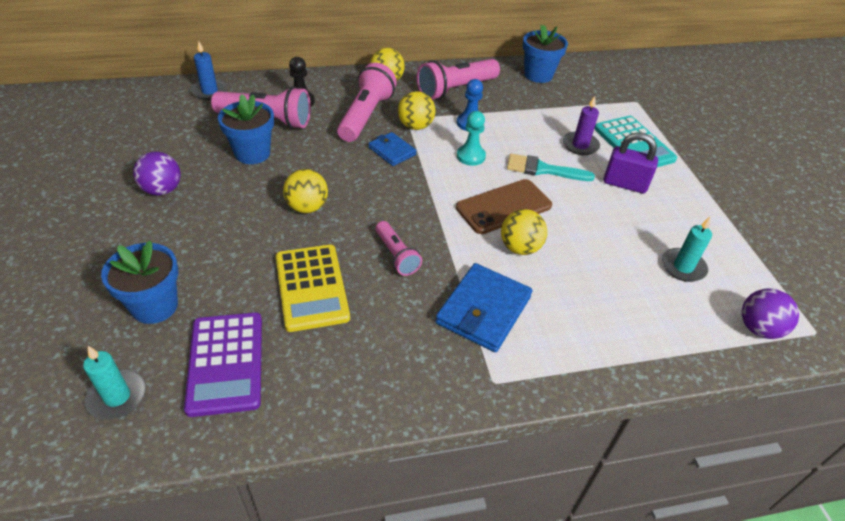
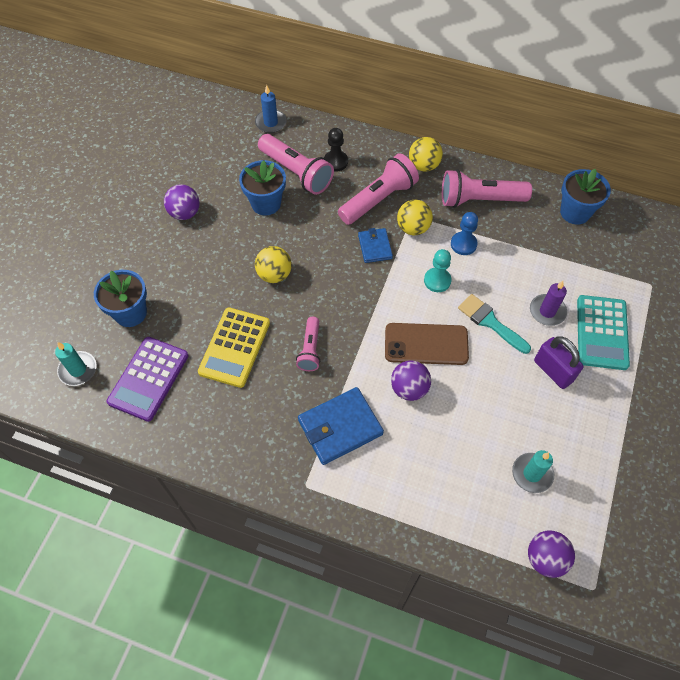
camera: 35 degrees right, 15 degrees up
(520, 248) = (409, 388): yellow ball -> purple ball

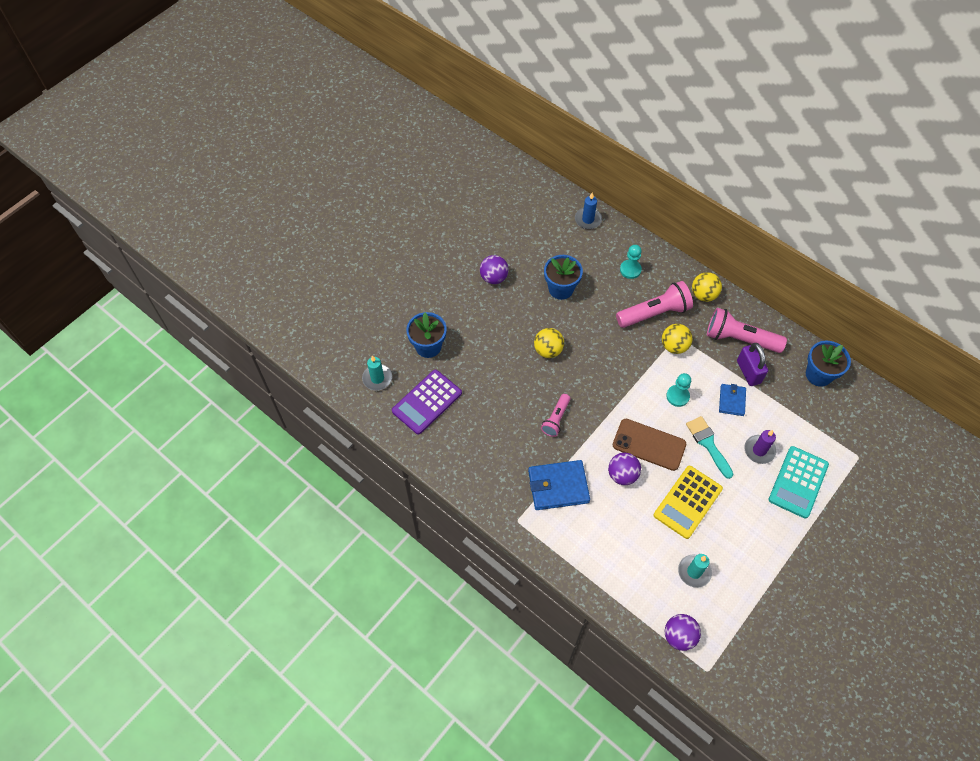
camera: 20 degrees right, 0 degrees up
(234, 347) = (498, 399): yellow calculator -> yellow calculator (687, 502)
(296, 172) = (594, 270): pink flashlight -> none
(335, 162) = (630, 270): black pawn -> turquoise pawn
(375, 247) = (637, 352): blue wallet -> blue wallet (732, 401)
(463, 244) = (711, 373): blue pawn -> none
(553, 371) = (744, 499): purple padlock -> purple padlock (748, 372)

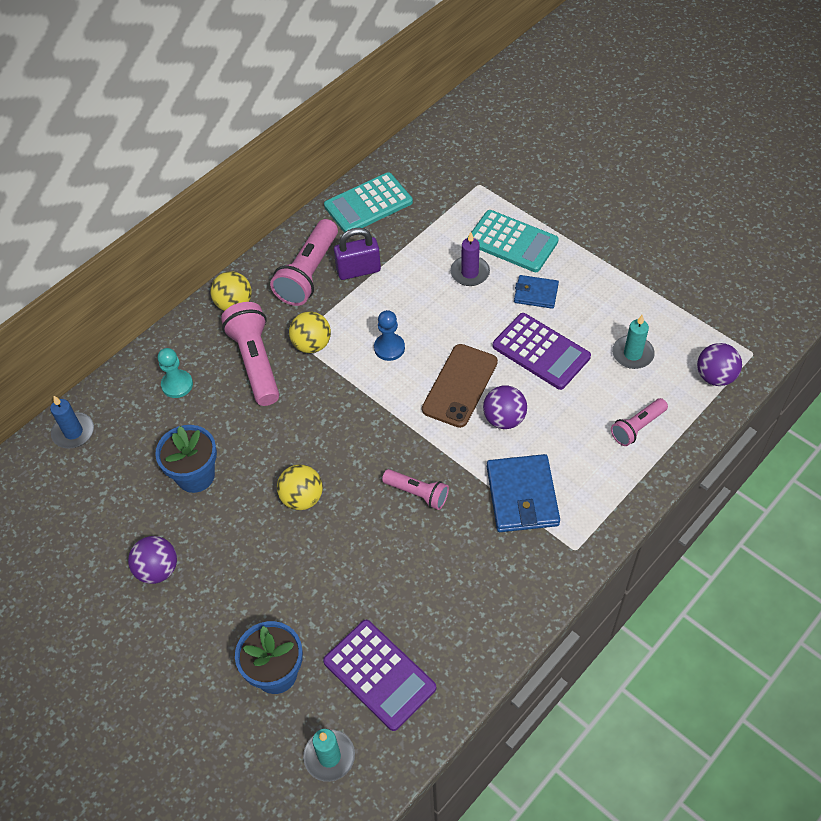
camera: 85 degrees left, 5 degrees down
(624, 570) = (637, 427): none -> pink flashlight
(677, 396) = (389, 348): turquoise pawn -> blue pawn
(687, 502) = (541, 351): yellow calculator -> purple calculator
(708, 444) = (460, 322): turquoise brush -> none
(732, 401) = (399, 292): blue wallet -> blue wallet (536, 293)
(818, 375) = (368, 204): blue flower pot -> turquoise calculator

